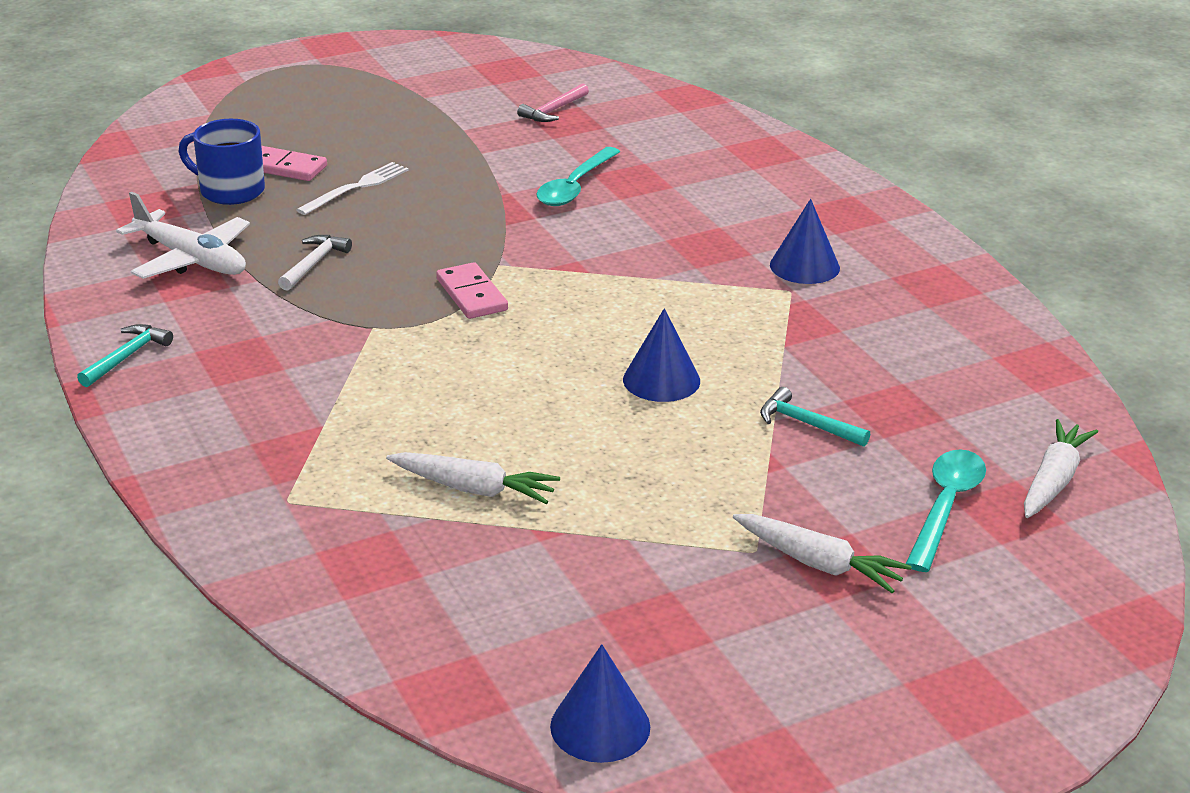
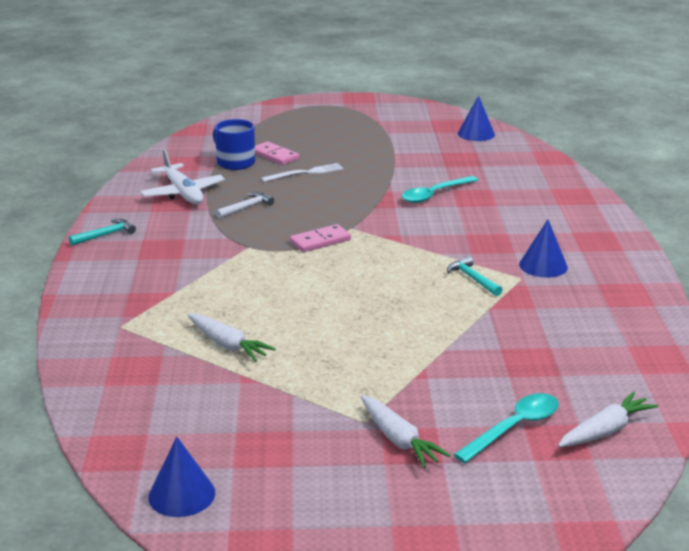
camera: 25 degrees right, 5 degrees down
(471, 295) = (320, 241): pink domino -> pink domino turned 60 degrees clockwise
(553, 110) = (458, 151): pink hammer -> none
(661, 380) = (392, 311): blue cone -> blue cone (476, 134)
(807, 424) = (463, 357): turquoise hammer -> turquoise hammer (473, 279)

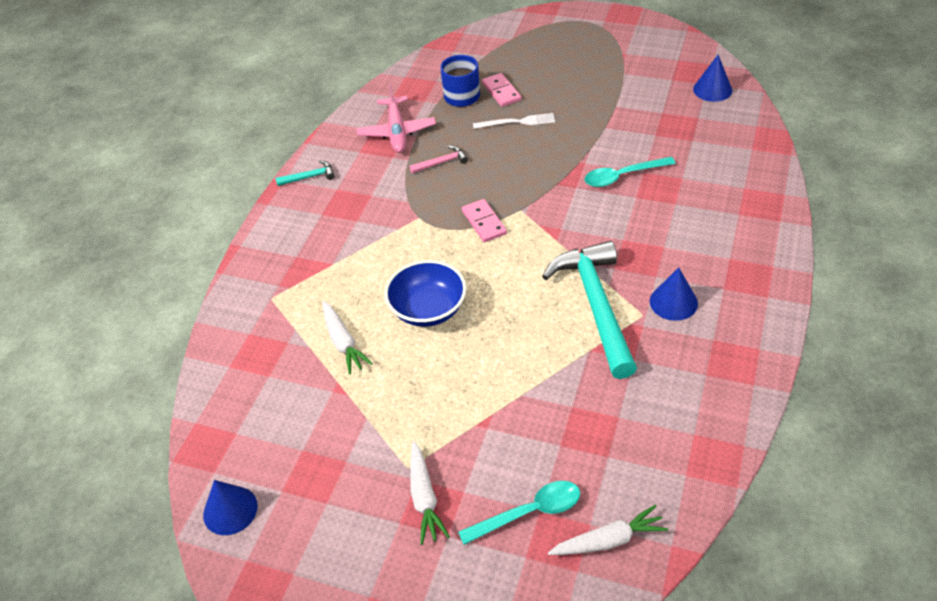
camera: 25 degrees right, 20 degrees up
(183, 193) = (397, 131): white plane -> pink plane
(246, 207) = (441, 162): white hammer -> pink hammer
(305, 307) = (428, 309): none -> blue bowl
(320, 241) = (484, 222): pink domino -> pink domino turned 75 degrees clockwise
(473, 279) = (596, 306): turquoise hammer -> turquoise hammer, size x2.42

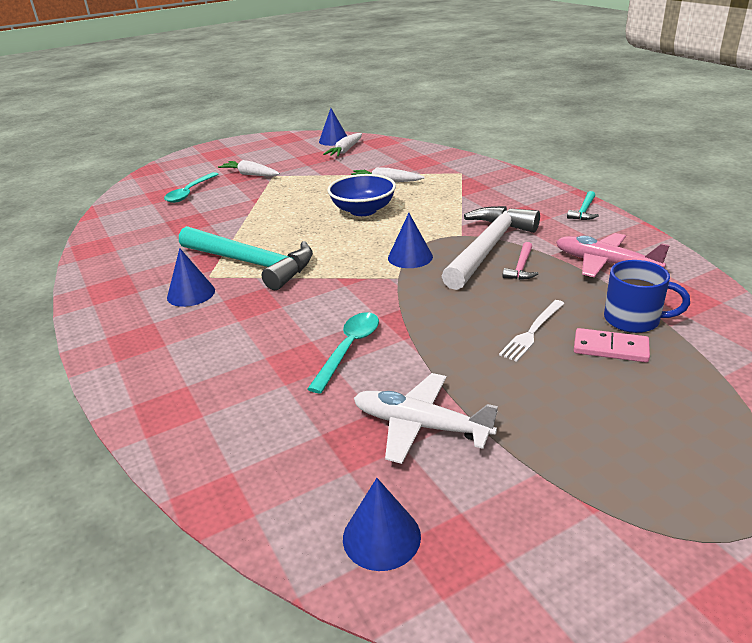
camera: 130 degrees right, 15 degrees down
(427, 192) = (488, 248): none -> white hammer
(484, 222) = (410, 257): pink domino -> blue cone
(608, 540) = (136, 204): white carrot -> white carrot (345, 150)
(642, 115) = (421, 426): none -> white plane

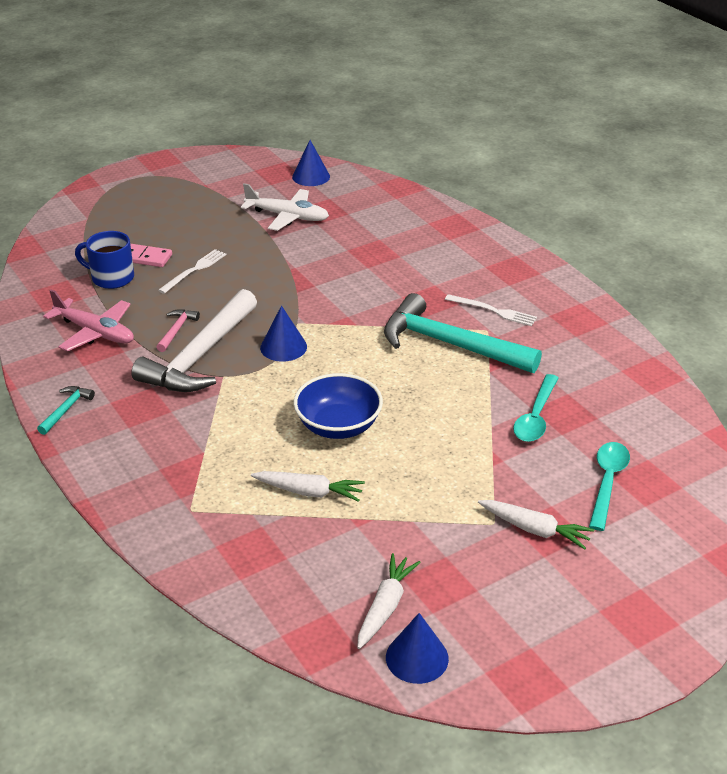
camera: 175 degrees right, 5 degrees up
(191, 293) = (493, 311): blue cone -> white fork
(349, 349) = (337, 260): turquoise spoon -> turquoise spoon (536, 417)

